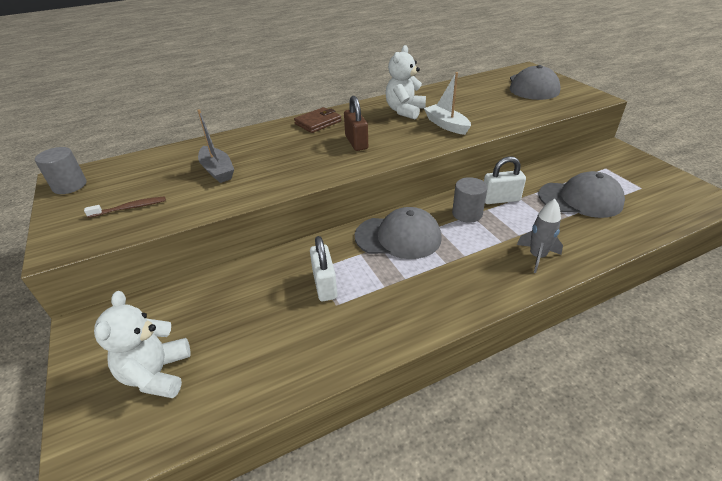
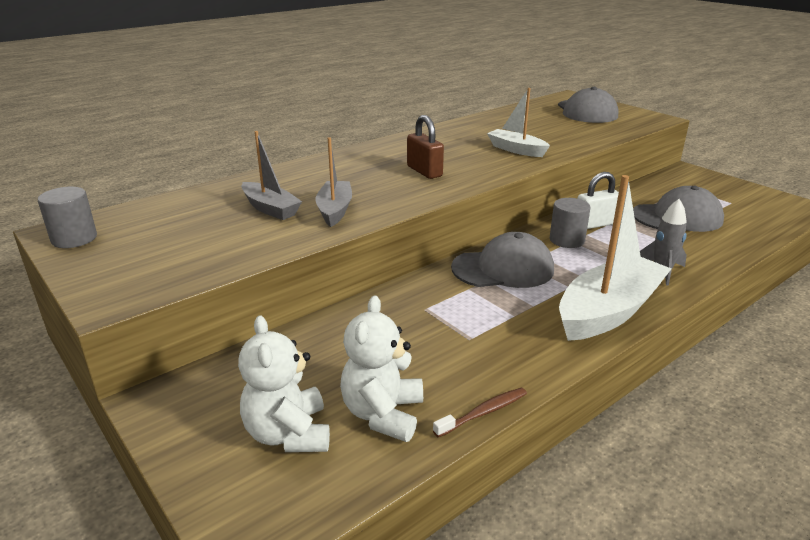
camera: 15 degrees left, 10 degrees down
(129, 208) = (179, 253): brown toothbrush -> brown toothbrush (483, 413)
(264, 177) = (335, 210): none -> grey boat
(318, 122) = (364, 156): brown wallet -> none
(325, 285) = (445, 322): white padlock -> none
(404, 111) = (460, 140): white teddy bear -> white teddy bear (383, 414)
(467, 294) = (608, 311): none -> white boat

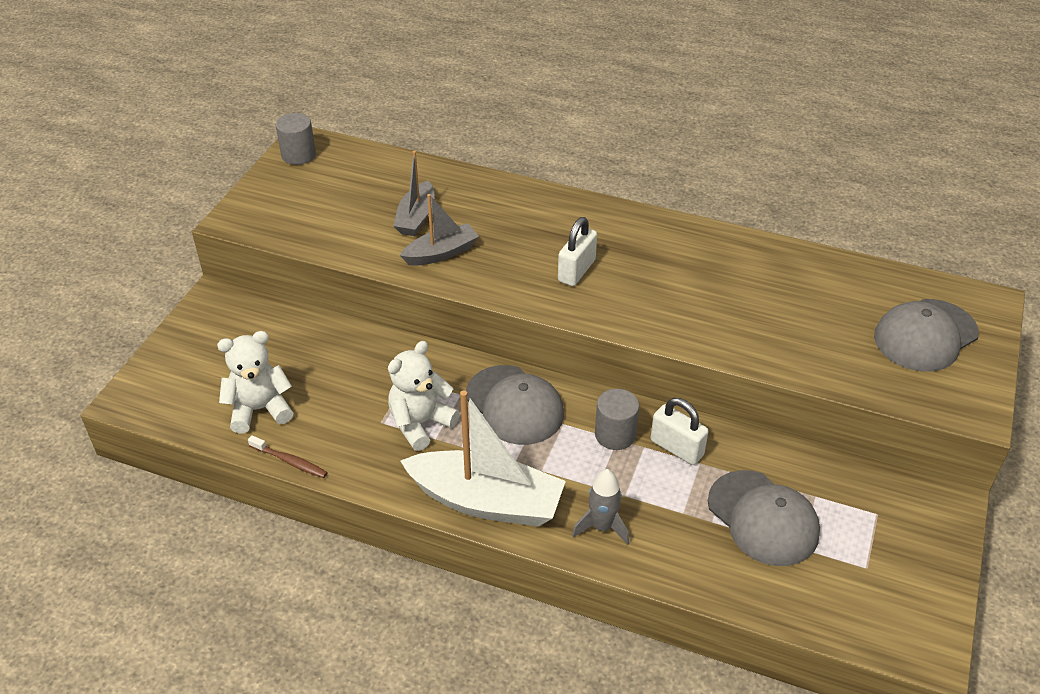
camera: 60 degrees right, 15 degrees up
(288, 434) = (216, 373): white teddy bear -> white teddy bear (420, 423)
(424, 171) = (576, 271): brown padlock -> white padlock
(516, 150) = (704, 315): white boat -> none

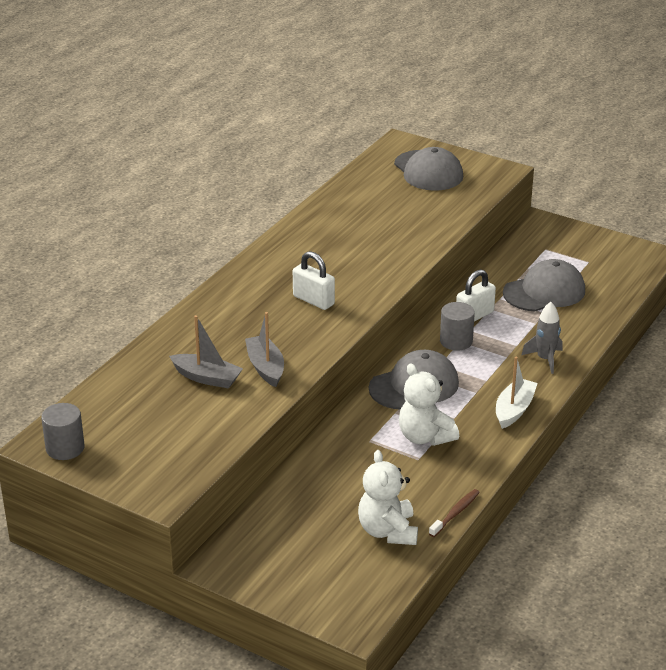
camera: 80 degrees left, 10 degrees down
(486, 501) = (514, 410): white boat -> white boat, size x0.57

